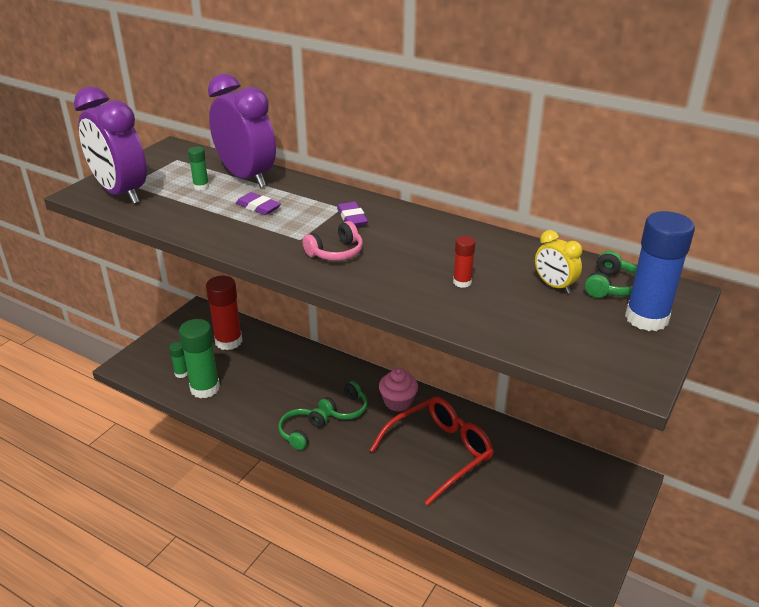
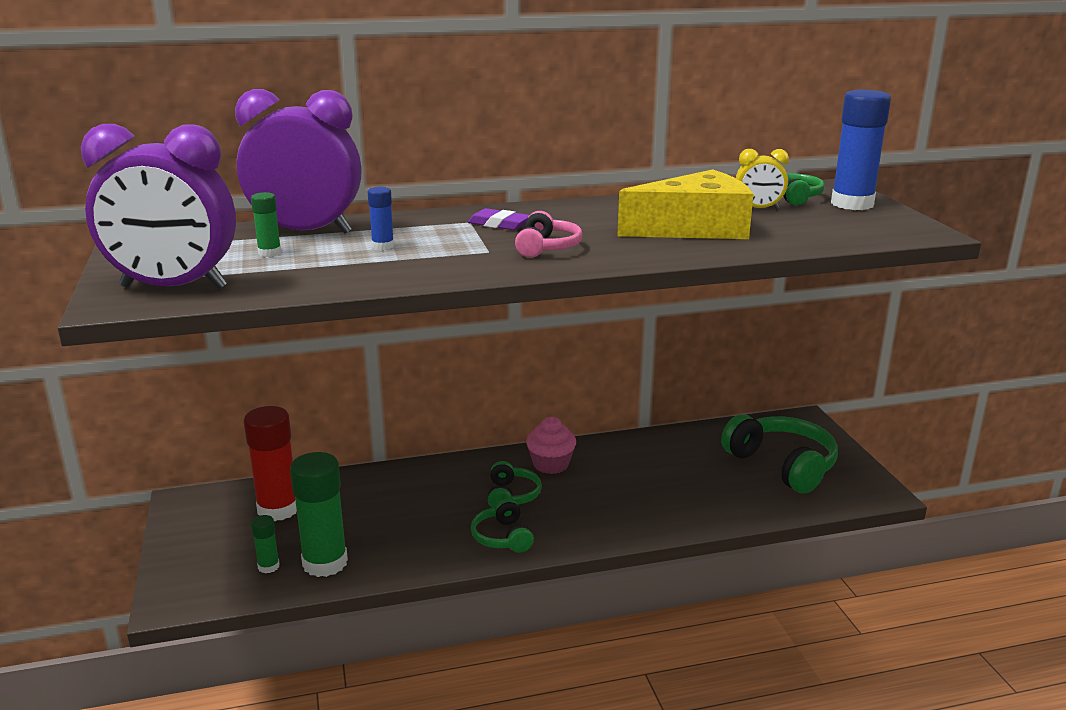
camera: 45 degrees left, 10 degrees down
(258, 207) = (383, 246): purple eraser -> blue glue stick
(440, 452) = (649, 479): red glasses -> none
(462, 282) = (695, 228): red glue stick -> yellow cheese
(549, 504) = (782, 465): none -> green headphones

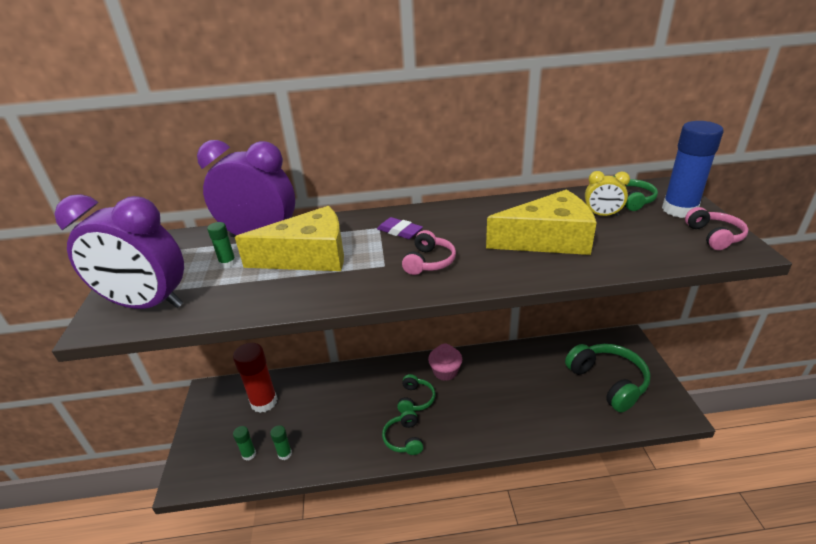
camera: 10 degrees right, 10 degrees up
(325, 563) = (285, 454): green glue stick -> green glue stick, size x0.47
(383, 246) = (309, 257): blue glue stick -> yellow cheese
(893, 223) = (714, 236): none -> pink headphones

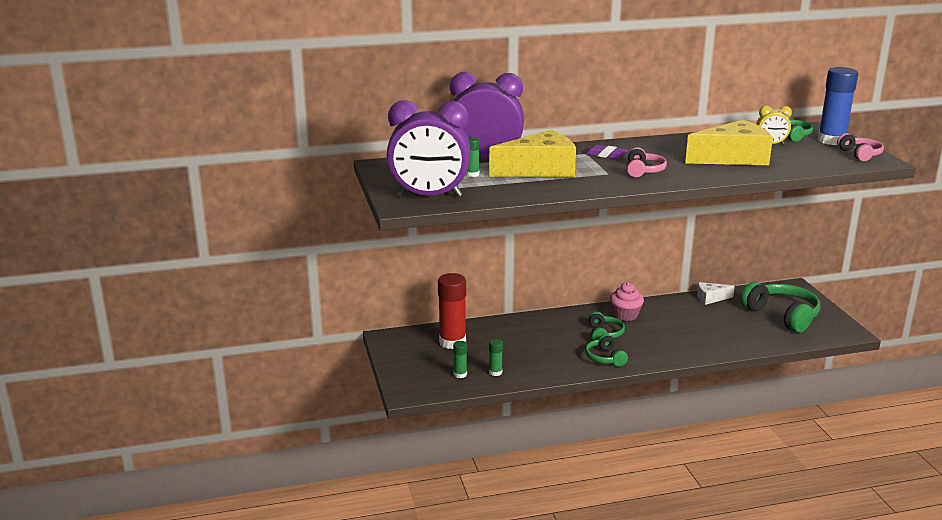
camera: 10 degrees left, 10 degrees down
(538, 351) = (710, 298): none -> white cheese

